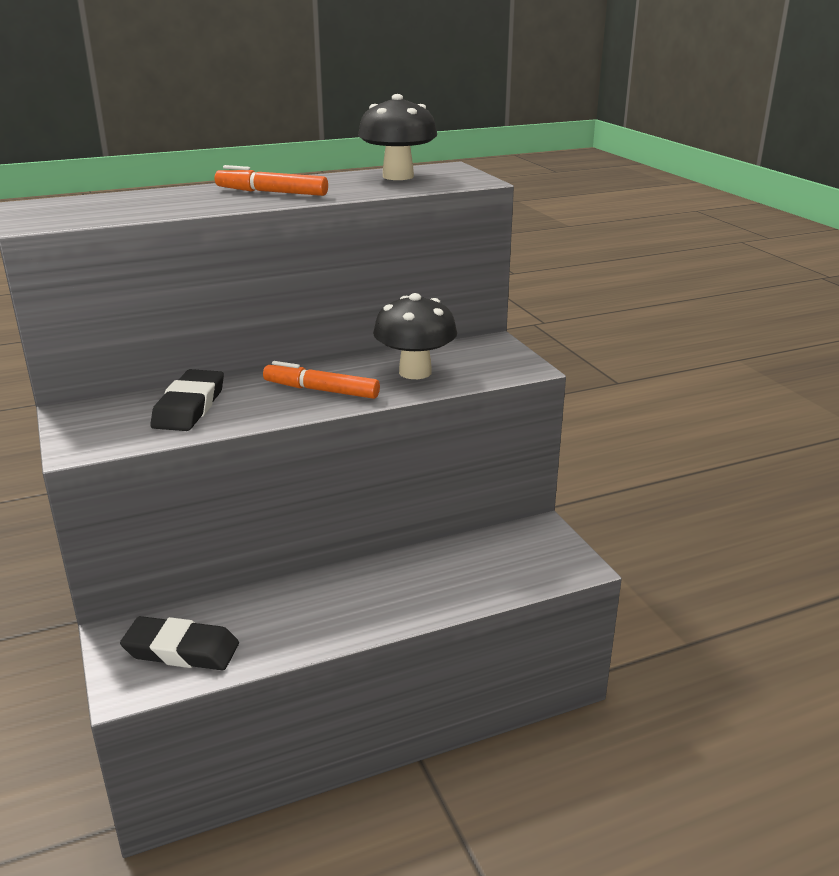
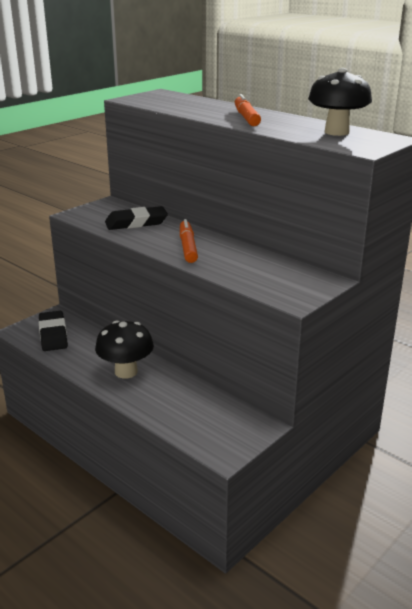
camera: 65 degrees right, 0 degrees up
(415, 372) = (243, 266): black mushroom -> black mushroom (126, 372)

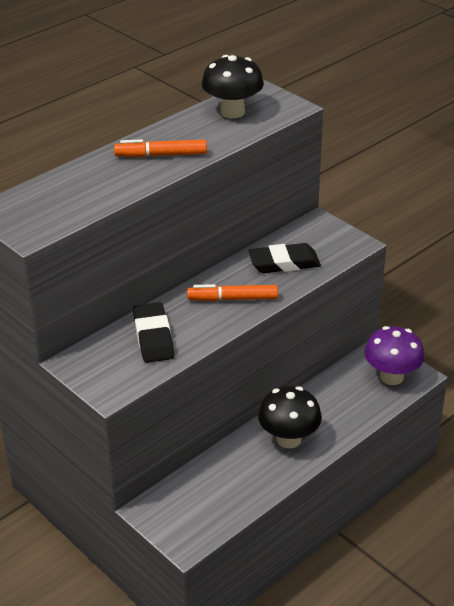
camera: 85 degrees left, 10 degrees up
(53, 334) = (201, 508): black eraser -> black eraser (284, 263)
(218, 434) = (391, 377): none -> purple mushroom

